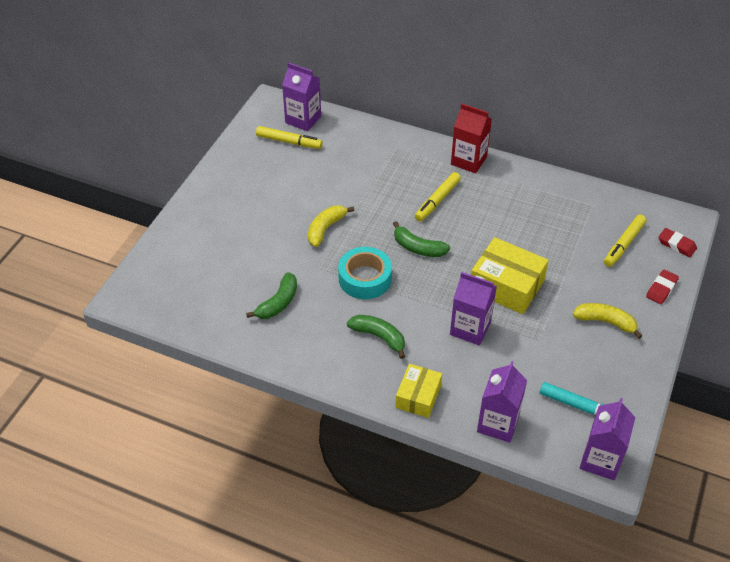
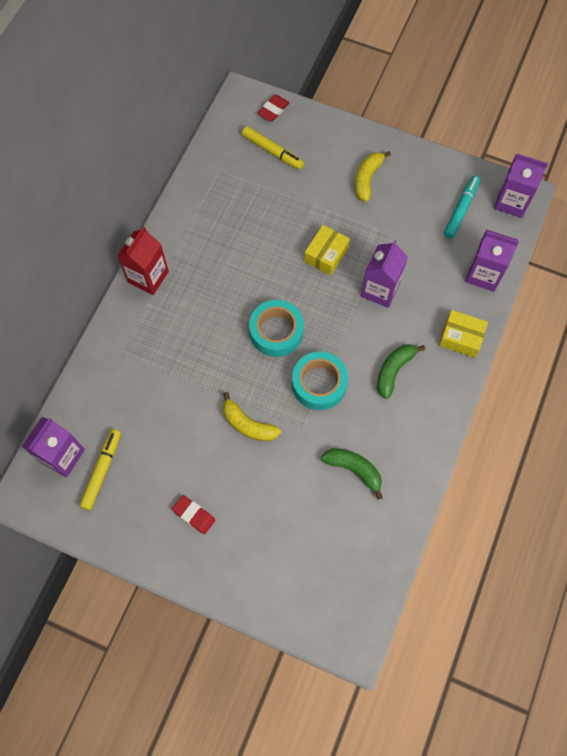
camera: 90 degrees left, 20 degrees up
(418, 248) = (276, 332): green banana -> turquoise tape
(437, 200) = (208, 311): yellow marker -> none
(506, 286) = (326, 255): yellow box -> yellow box, size x0.63
(661, 289) = (327, 130): red eraser -> red eraser (194, 515)

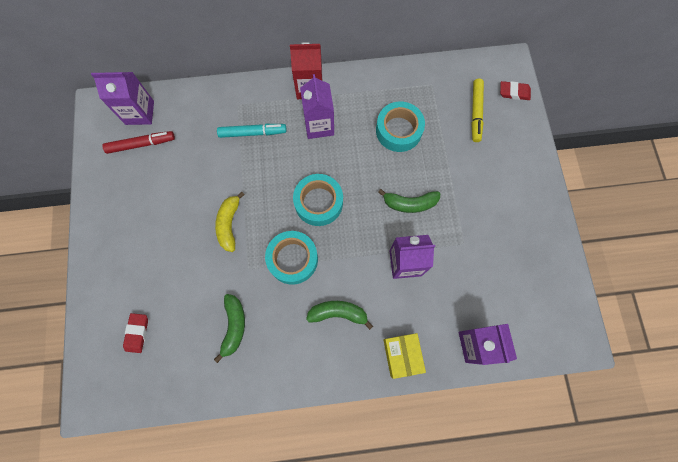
camera: 60 degrees right, 5 degrees up
(102, 471) = (141, 144): yellow marker -> red marker
(194, 515) = (138, 225): red eraser -> red eraser (137, 333)
(248, 224) = (398, 130): none -> turquoise tape
(326, 255) = (410, 203): yellow box -> green banana
(367, 179) = (502, 198): yellow banana -> none
(461, 210) = (527, 292): turquoise marker -> turquoise marker (252, 133)
(511, 202) = (567, 333): purple carton -> purple carton (319, 125)

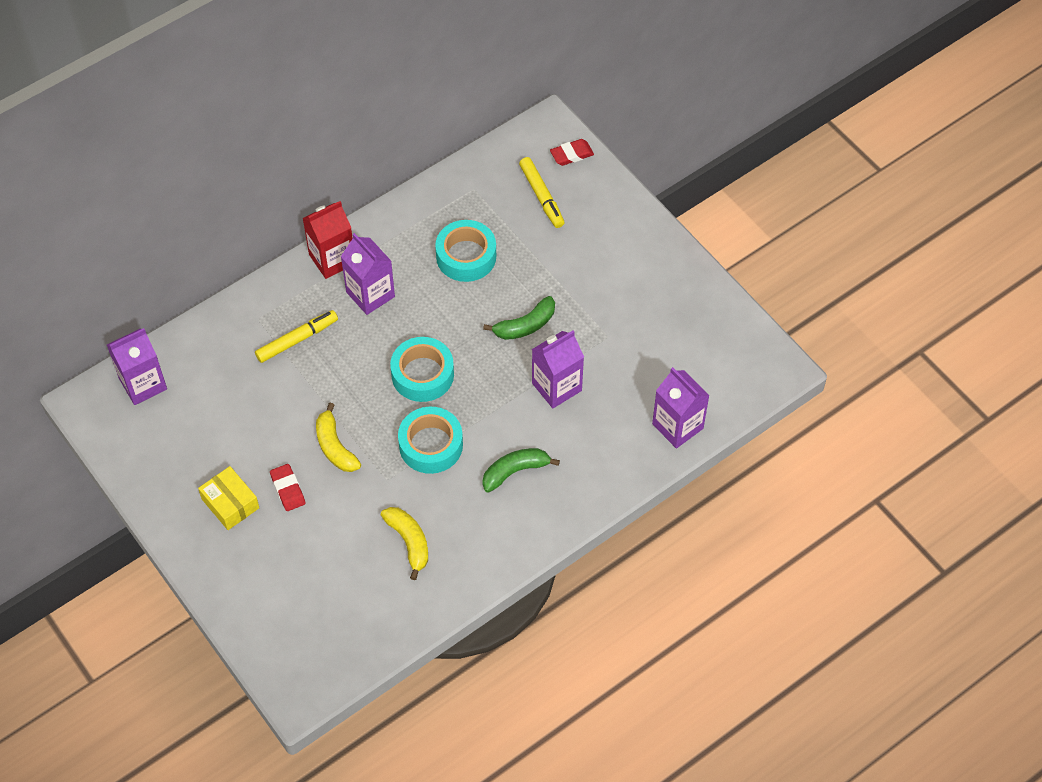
camera: 30 degrees left, 15 degrees down
(137, 333) = (304, 604): red eraser -> red eraser (288, 489)
(141, 144) = (170, 416): red marker -> none
(234, 326) = (409, 542): green banana -> yellow banana
(252, 133) = (297, 340): turquoise marker -> yellow marker
(402, 355) = (607, 475): yellow box -> yellow box (230, 503)

